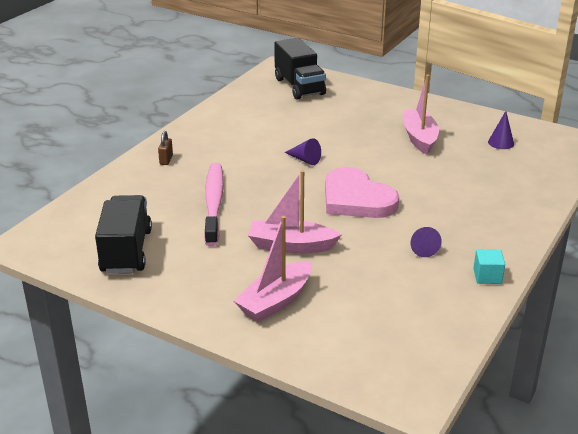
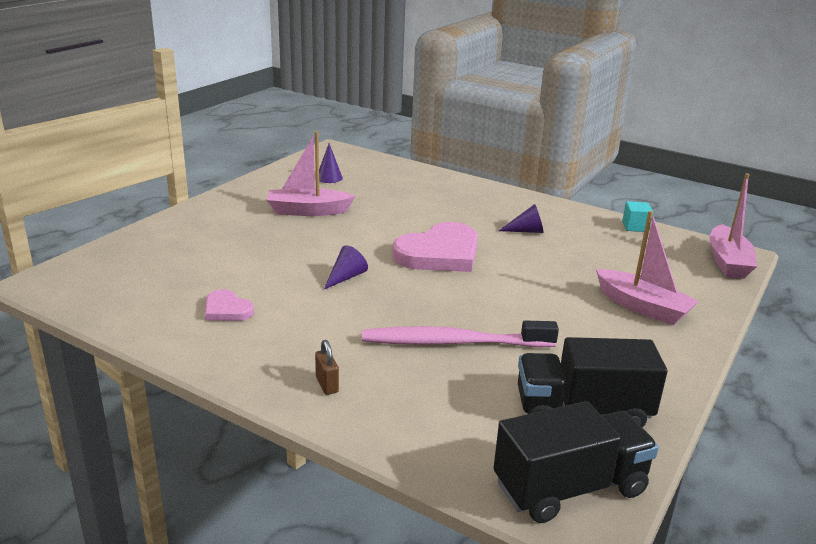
camera: 90 degrees left, 5 degrees down
(166, 160) = (327, 384): brown padlock -> brown padlock turned 60 degrees clockwise
(252, 122) = (227, 309): none -> pink heart
(291, 246) = (540, 294): pink boat -> pink boat (727, 262)
(299, 86) = (125, 270): black truck -> black truck (569, 488)
(487, 276) = (564, 211): turquoise cube -> turquoise cube (635, 227)

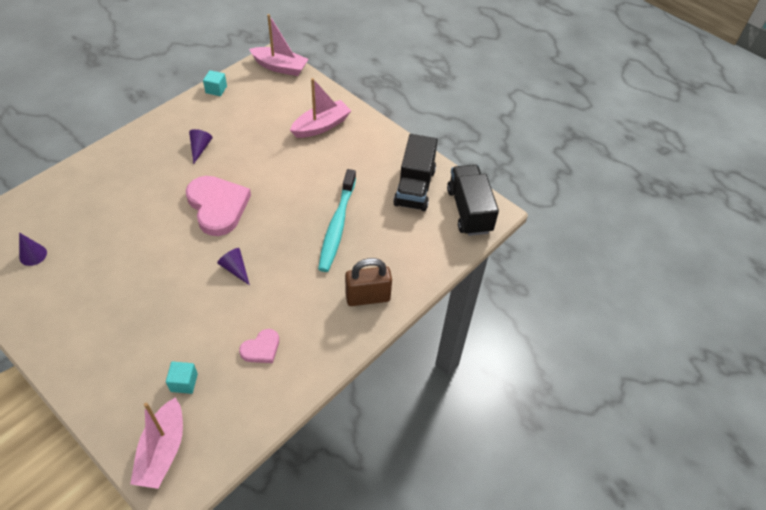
camera: 80 degrees left, 25 degrees up
(178, 269) = (184, 382): none -> turquoise cube
(308, 211) = (104, 280): pink boat -> pink boat (162, 451)
(327, 384) = (367, 297): brown padlock -> brown padlock, size x2.00
(453, 343) = (337, 226): pink toothbrush -> turquoise toothbrush

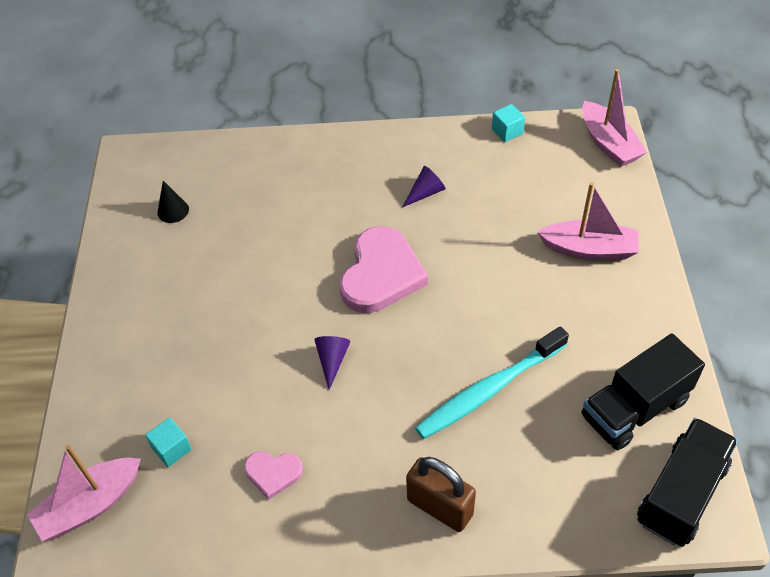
camera: 50 degrees right, 0 degrees up
(33, 255) = (173, 211): purple cone -> black cone

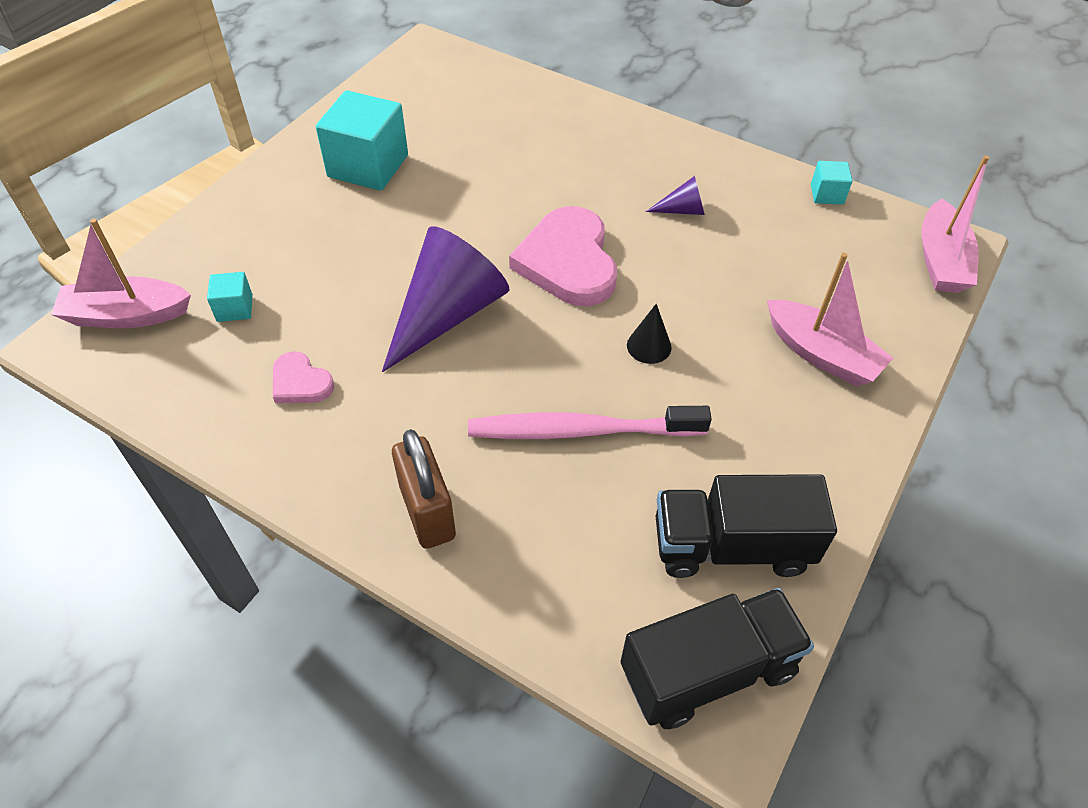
camera: 30 degrees right, 0 degrees up
(171, 279) = (368, 166): none -> turquoise cube
(173, 211) = (422, 110): black cone -> black cone (649, 346)
(332, 360) = (448, 314): purple cone -> purple cone, size x2.27
(381, 274) = (568, 261): pink heart -> pink heart turned 120 degrees clockwise
(489, 390) = (581, 431): turquoise toothbrush -> pink toothbrush

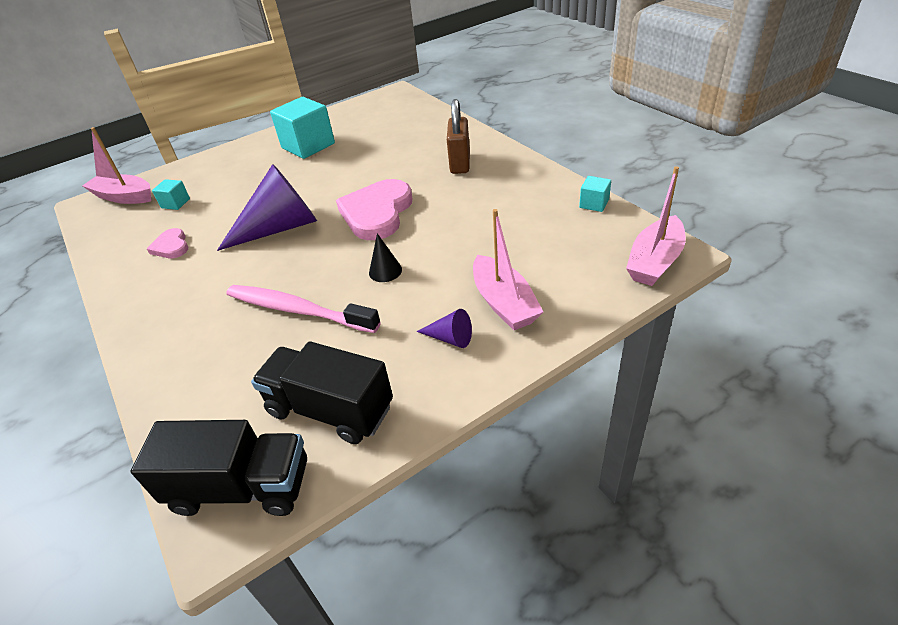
camera: 30 degrees right, 10 degrees down
(427, 512) = (169, 332): brown padlock -> brown padlock (460, 163)
(682, 210) = (478, 197): purple cone -> purple cone (450, 338)

